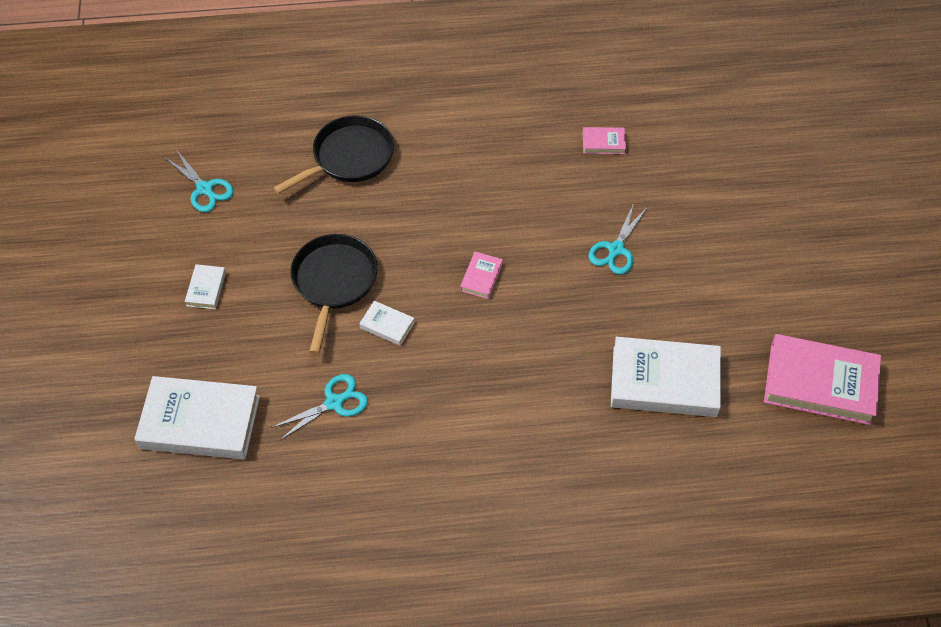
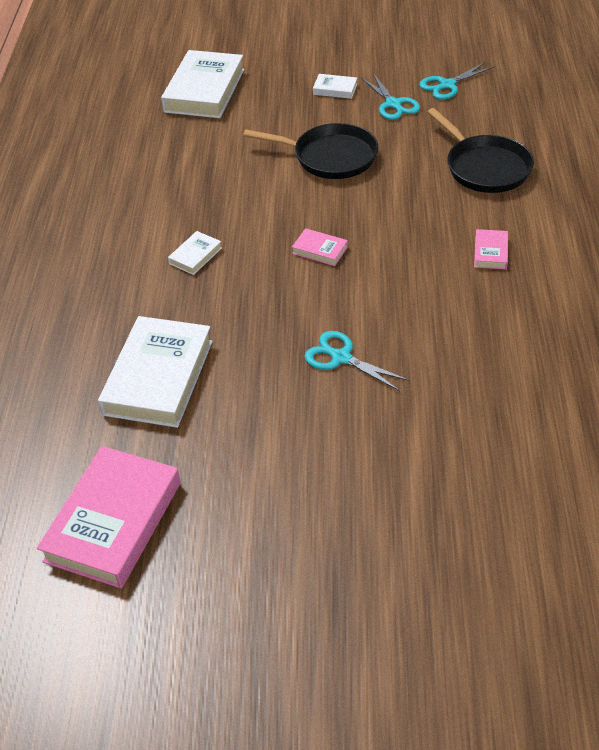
camera: 100 degrees right, 10 degrees down
(334, 402) = (201, 157): turquoise scissors -> turquoise scissors (393, 104)
(387, 325) = (275, 187): white book -> white book (195, 256)
(603, 143) = (506, 364): pink book -> pink book (490, 252)

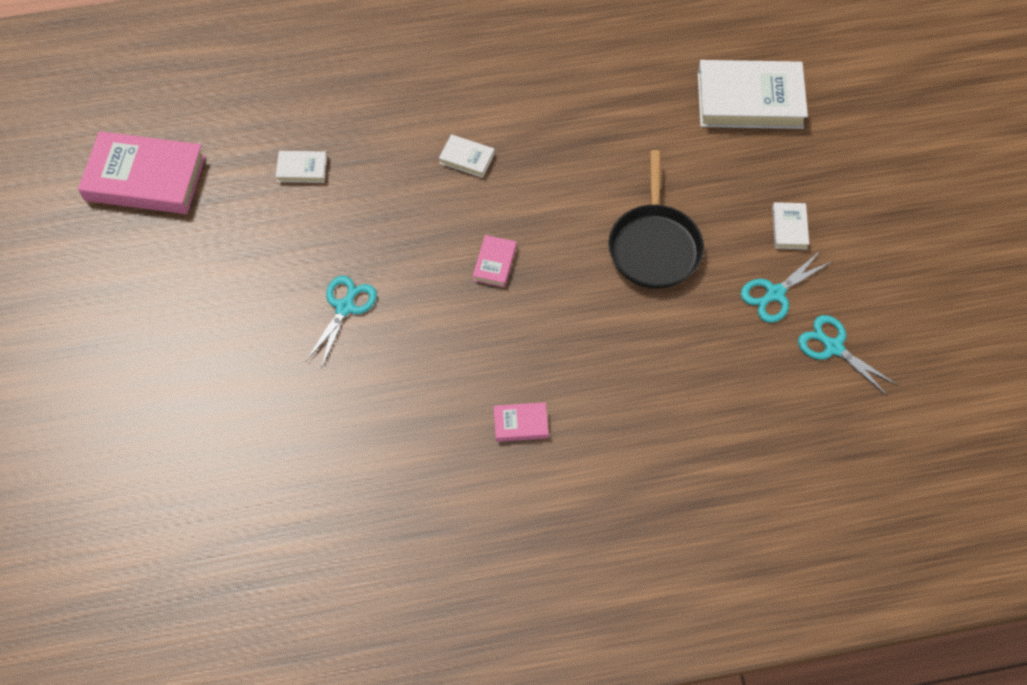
camera: 75 degrees right, 15 degrees up
(159, 377) = (302, 169): white book -> white book, size x0.45
(485, 167) = (671, 405): black pan -> none

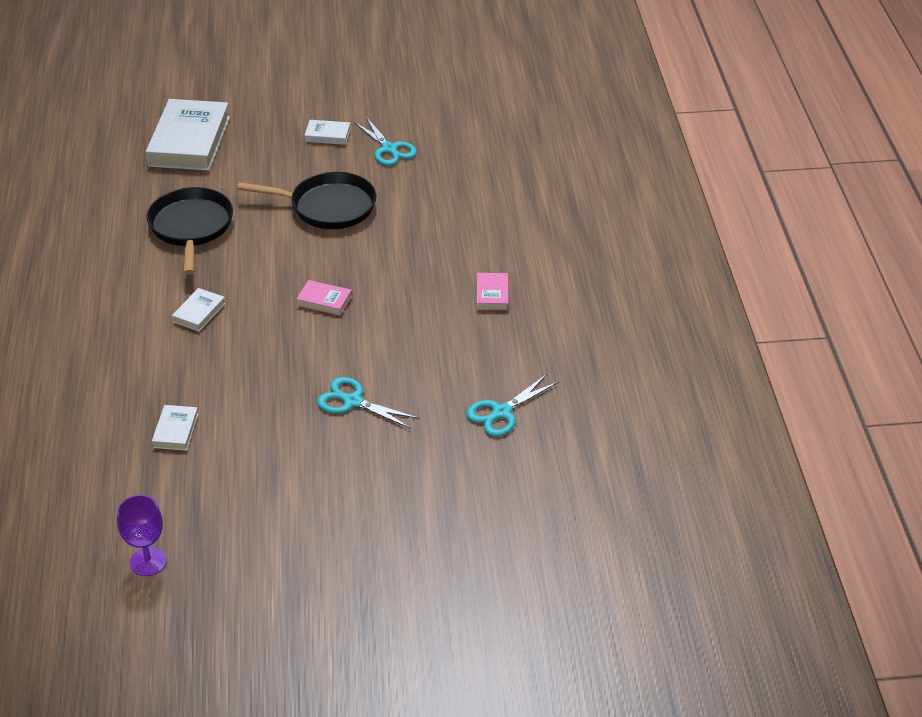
camera: 85 degrees left, 20 degrees down
(145, 178) = (148, 562): pink book -> purple goblet
(600, 128) = (191, 227): none -> black pan
(833, 347) = (443, 127): turquoise scissors -> turquoise scissors (501, 413)

